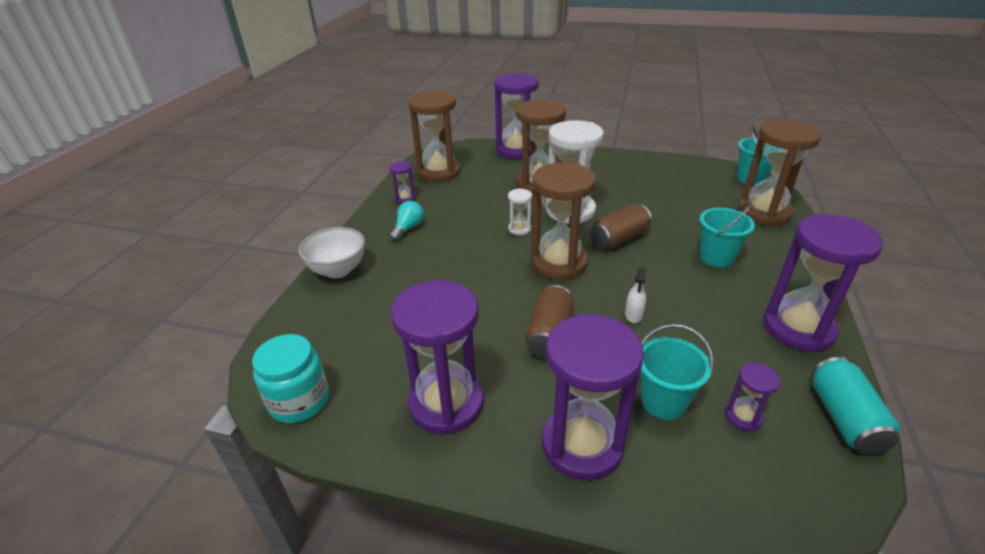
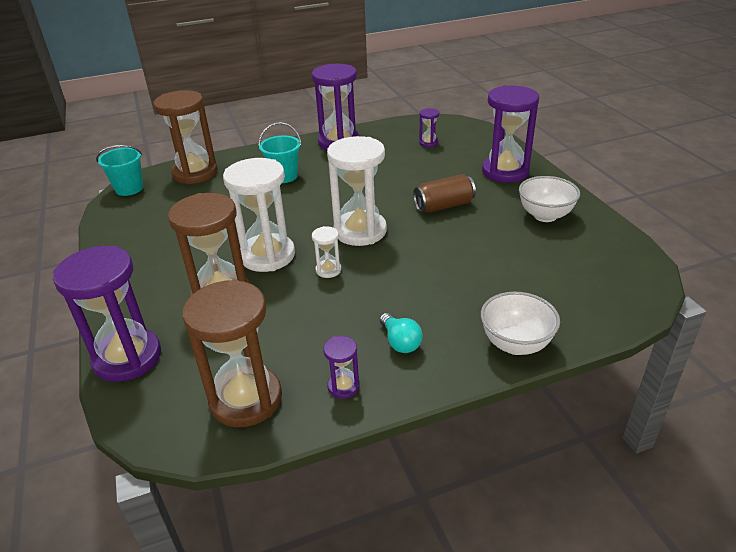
camera: 125 degrees left, 0 degrees up
(299, 401) = (631, 266): turquoise jar -> none
(408, 228) = (400, 342): turquoise light bulb -> turquoise light bulb turned 105 degrees counterclockwise
(446, 403) = (545, 215): purple hourglass -> white bowl
(559, 263) = (360, 231): brown hourglass -> white hourglass
(618, 239) = (296, 217): brown can -> none
(633, 315) = (387, 186): white spray bottle -> none
(663, 401) = (447, 161): turquoise bucket -> none
(844, 418) = (397, 125): turquoise can -> none

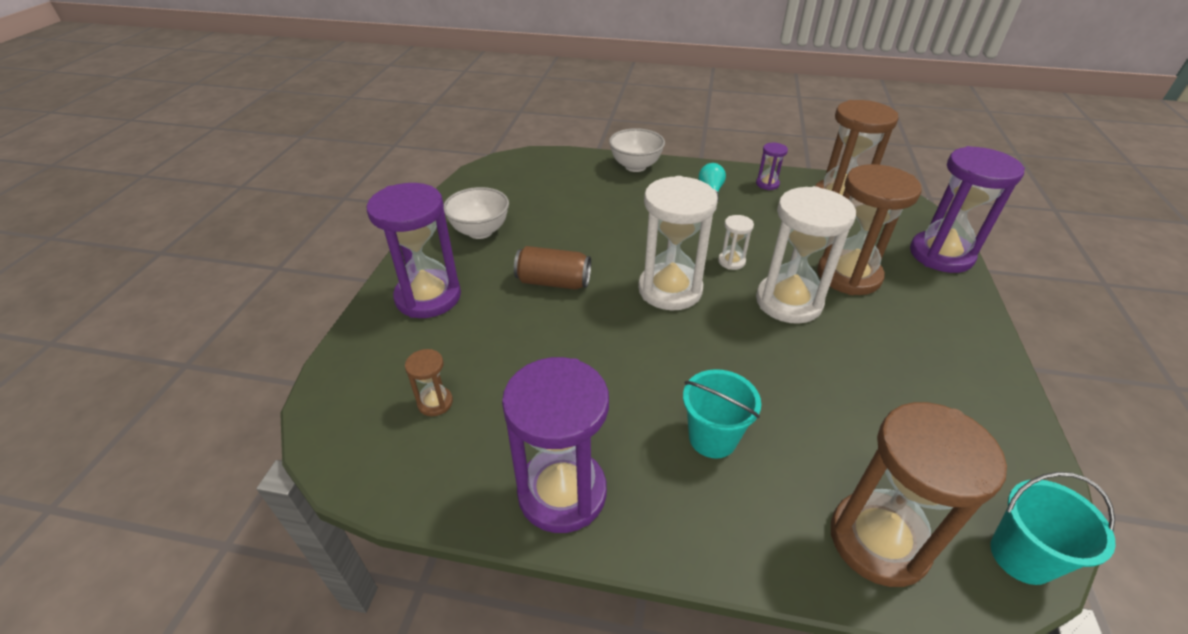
camera: 150 degrees left, 5 degrees up
(428, 143) = (435, 402): purple hourglass -> brown hourglass

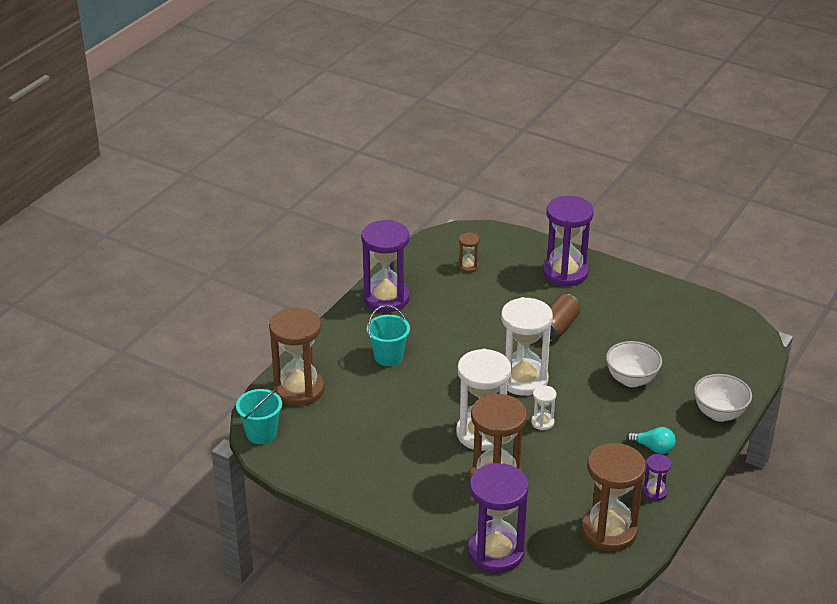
camera: 110 degrees right, 5 degrees down
(480, 231) = (638, 304): white bowl -> white bowl (631, 380)

